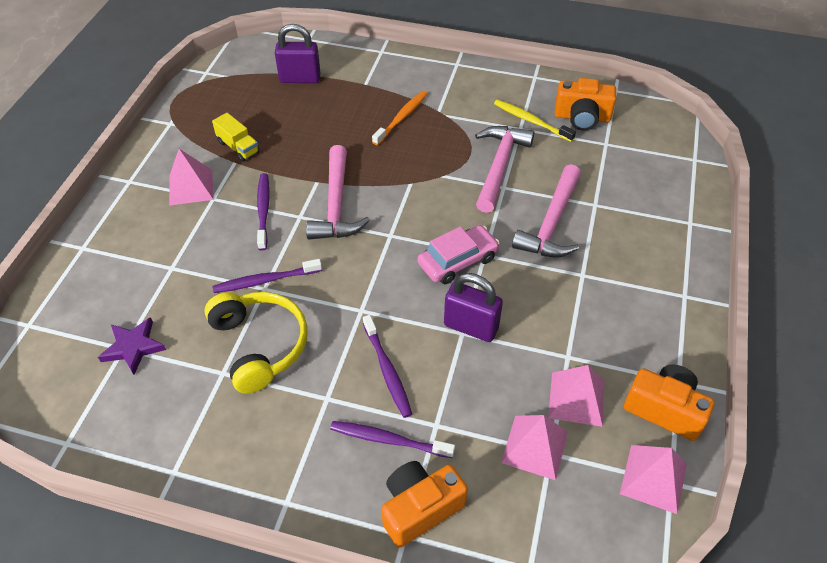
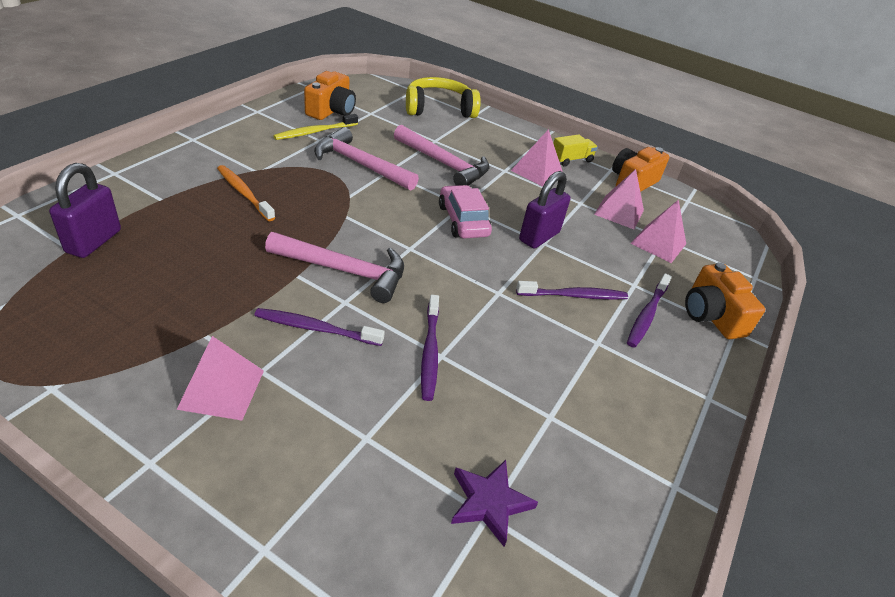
camera: 80 degrees left, 10 degrees down
(238, 147) = (179, 326): yellow truck -> yellow truck (571, 160)
(259, 345) = (521, 377): yellow headphones -> yellow headphones (439, 109)
(653, 478) = (685, 205): pink pyramid -> pink pyramid (537, 172)

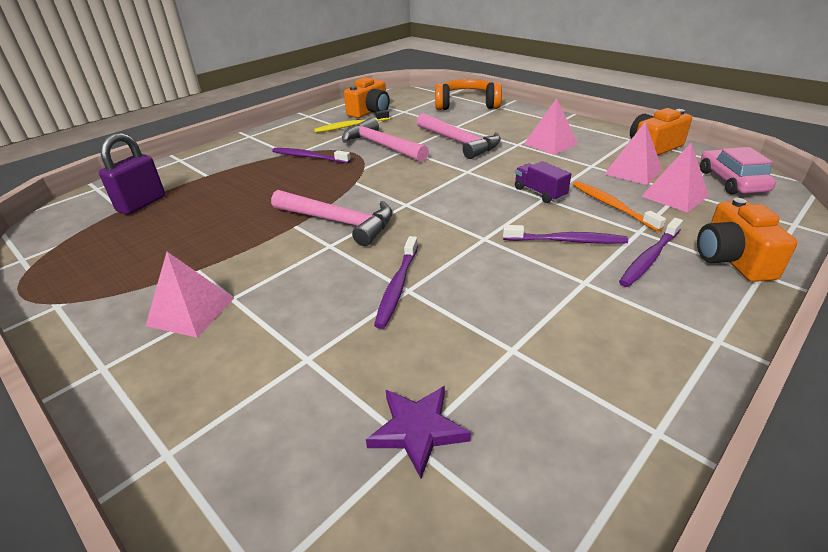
camera: 20 degrees right, 5 degrees down
(244, 193) = (274, 169): orange toothbrush -> orange toothbrush (612, 206)
(316, 328) = (294, 266): purple toothbrush -> purple toothbrush (309, 157)
(439, 109) = (467, 105): yellow headphones -> orange headphones
(463, 220) = (464, 182): pink car -> pink car (731, 181)
(539, 236) = (539, 193): purple padlock -> purple truck
(571, 160) = (588, 133): yellow truck -> none

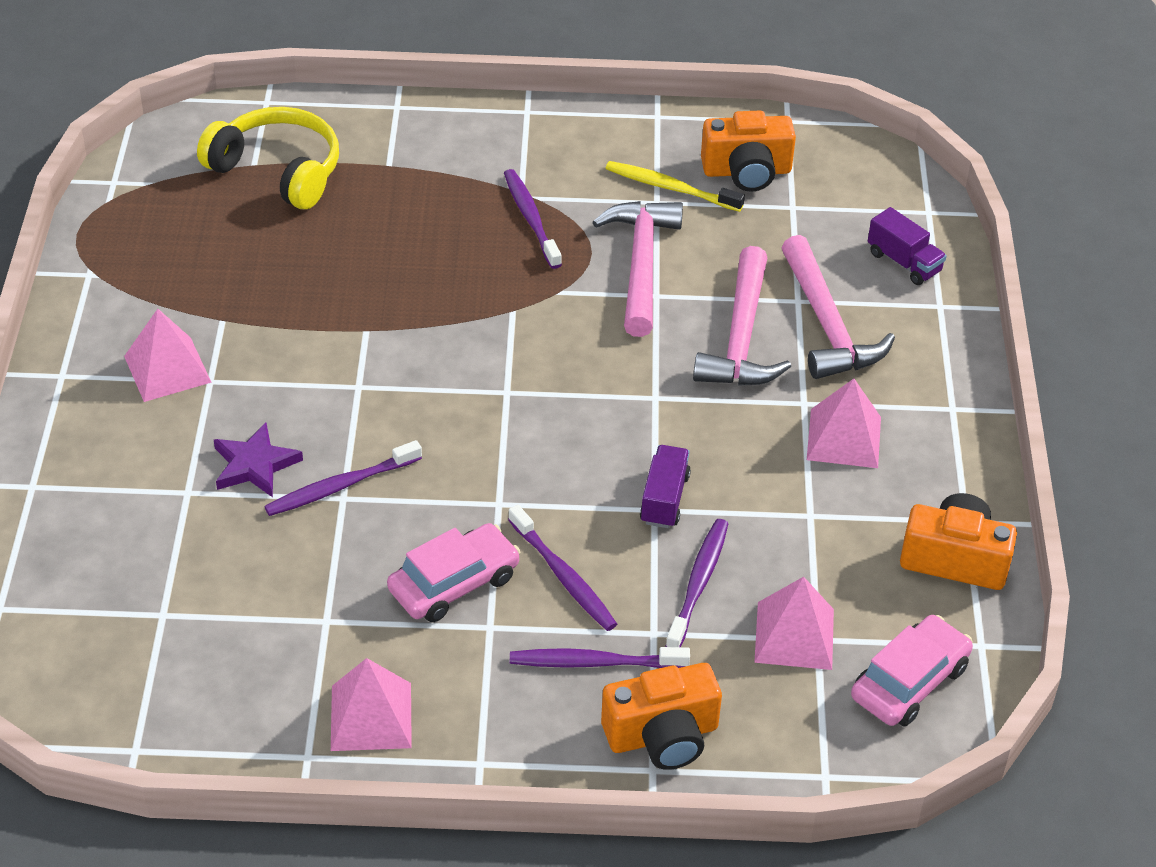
camera: 45 degrees right, 10 degrees up
(142, 204) = (278, 171): purple padlock -> yellow headphones
(339, 222) = (409, 361): pink hammer -> pink hammer (827, 325)
(418, 430) = (177, 610): purple star -> purple star (255, 465)
(467, 105) = (904, 262): orange headphones -> purple truck
(533, 279) = (454, 583): none -> pink car
(612, 206) = (698, 583): orange toothbrush -> purple toothbrush
(633, 171) = (835, 566): pink pyramid -> pink pyramid (371, 716)
(731, 259) = (662, 735): orange camera -> orange camera turned 150 degrees counterclockwise

